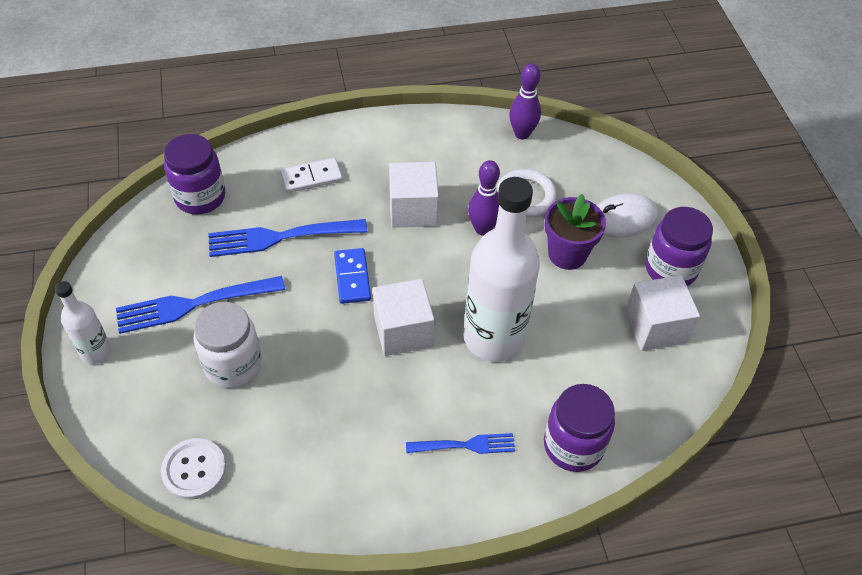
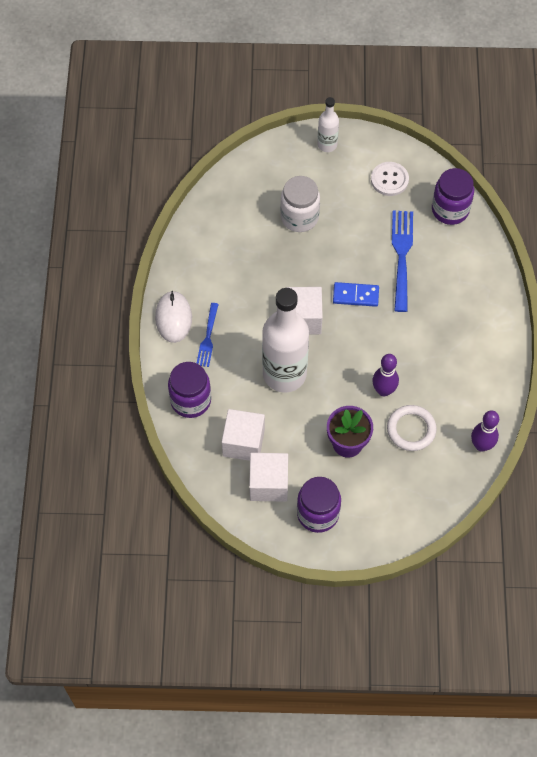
camera: 105 degrees right, 10 degrees up
(194, 470) = (230, 191): white button -> white button (389, 180)
(195, 304) = (353, 200): blue fork -> none
(311, 177) = (457, 283): white domino -> none
(413, 209) = (412, 346): white cube -> white cube (243, 442)
(622, 219) = (374, 495): white mouse -> white mouse (173, 318)

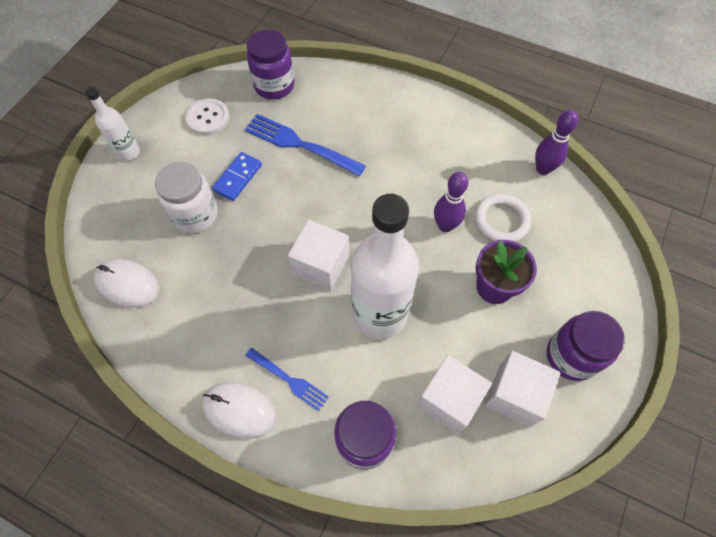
camera: 65 degrees left, 0 degrees up
(223, 206) = (127, 284): none -> white mouse
(355, 295) = (321, 203): blue domino -> blue domino (237, 177)

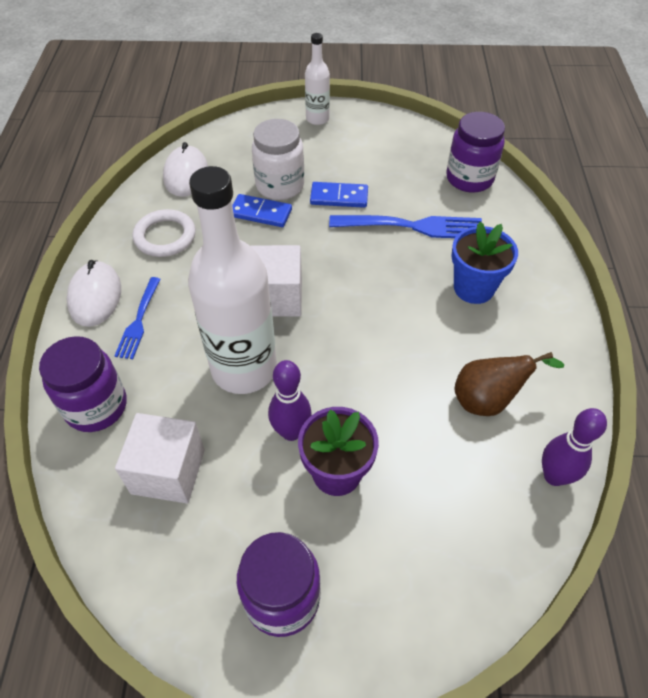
camera: 65 degrees right, 10 degrees down
(208, 118) = (392, 150): white button -> none
(219, 241) = (260, 213): none -> blue domino
(301, 145) = (411, 227): blue fork -> blue fork turned 90 degrees clockwise
(381, 136) = (474, 288): none -> blue flower pot
(445, 226) = (393, 392): purple bowling pin -> purple bowling pin (291, 431)
(476, 175) = (488, 400): none -> brown pear
(501, 220) = (438, 450): white ring -> white ring (165, 236)
(514, 394) = (201, 542): white cube -> none

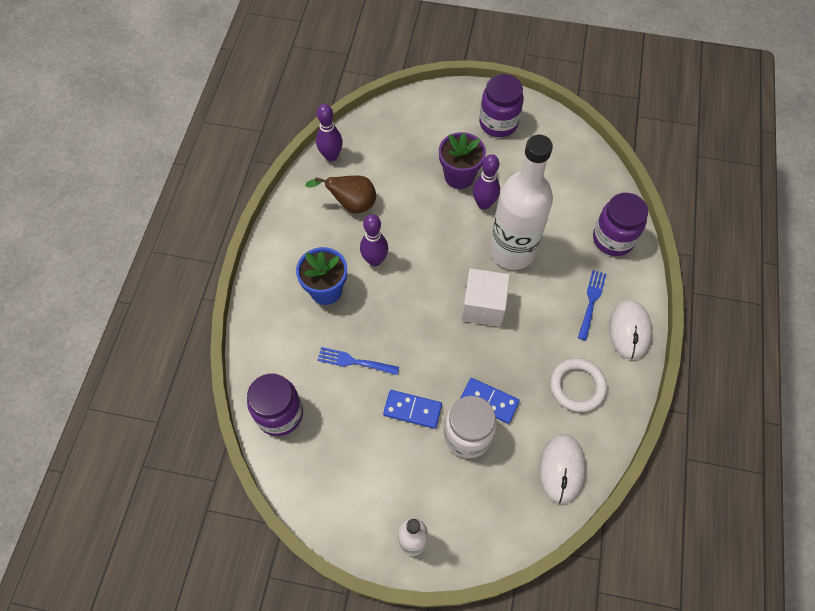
camera: 170 degrees left, 10 degrees up
(168, 471) = (561, 192): white cube -> none
(411, 227) = (355, 361): blue fork -> blue fork, size x0.59
(426, 330) = (375, 260): none -> purple bowling pin

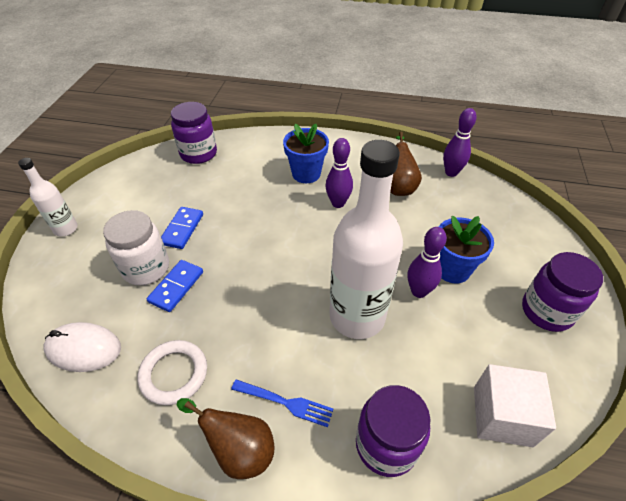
camera: 90 degrees right, 15 degrees down
(355, 361) = (235, 192): blue fork -> none
(459, 176) = (452, 269): purple flower pot -> blue flower pot
(483, 306) = (285, 286): white cube -> white cube (502, 416)
(629, 330) = (239, 450): white mouse -> brown pear

